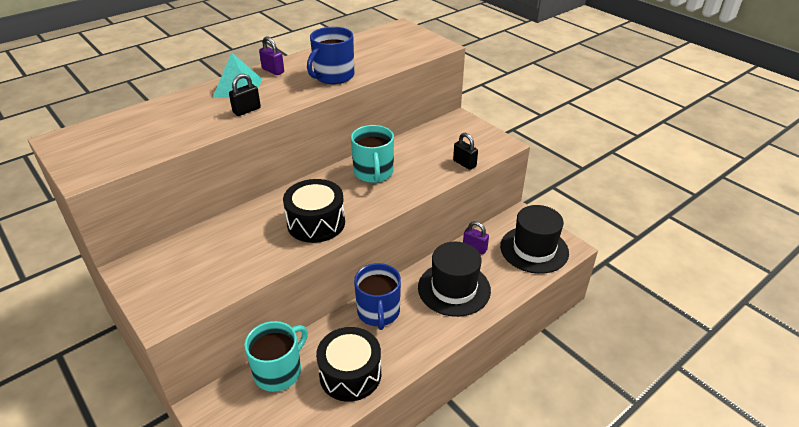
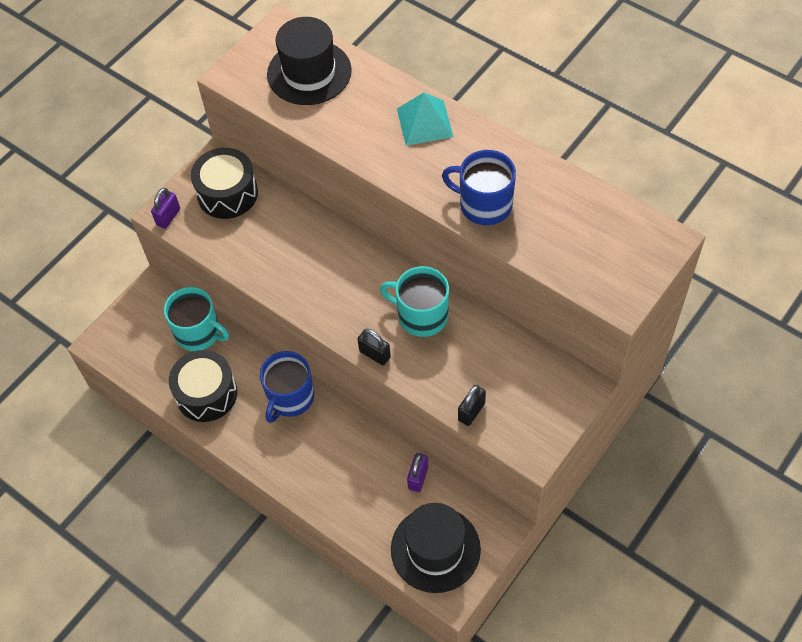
camera: 80 degrees right, 20 degrees up
(247, 110) = (377, 150): black padlock -> black padlock (375, 354)
(273, 71) = (477, 140): purple padlock -> purple padlock (168, 217)
(316, 223) = (315, 286): black drum -> black drum (227, 193)
(373, 173) = (421, 315): turquoise mug -> turquoise mug turned 45 degrees clockwise
(378, 312) = (290, 398): blue mug -> blue mug turned 45 degrees counterclockwise
(454, 289) = (342, 466): black hat -> black hat (309, 72)

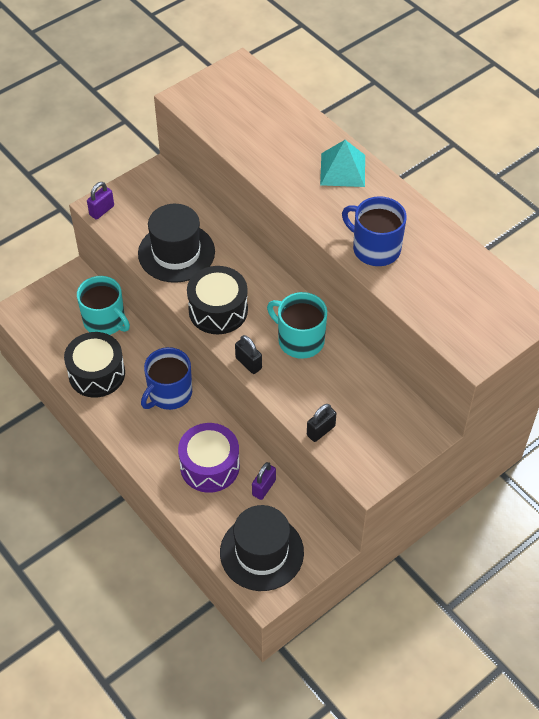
camera: 10 degrees right, 5 degrees down
(227, 193) = (159, 202): black drum -> black drum (218, 310)
(309, 72) = (253, 108): black hat -> black hat (176, 252)
(355, 468) = (210, 466): none -> purple drum

